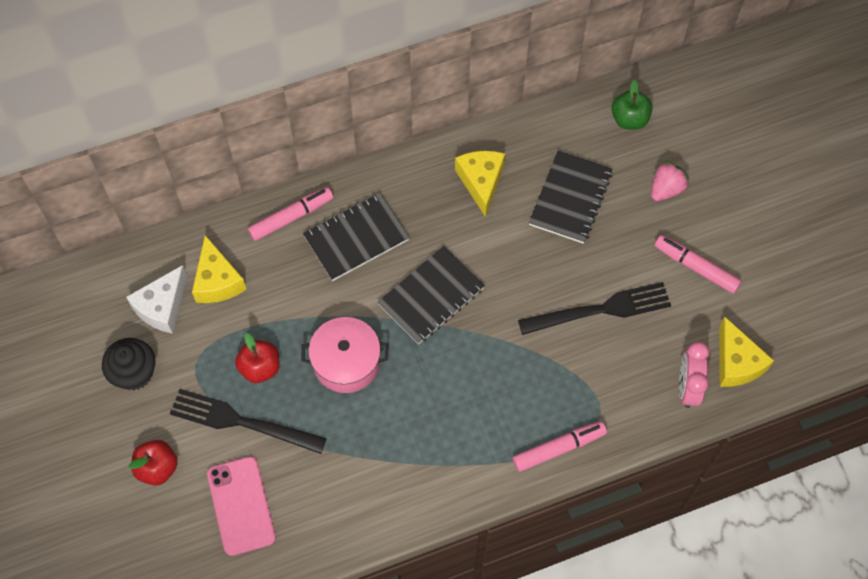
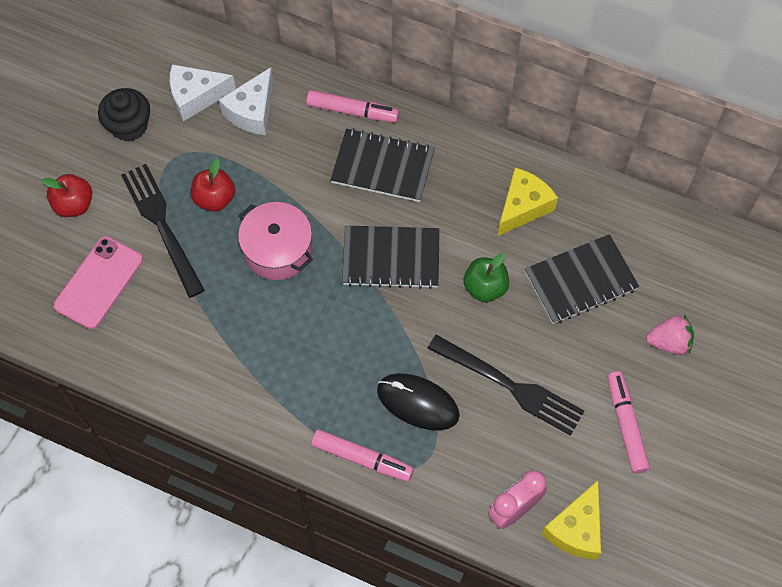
camera: 45 degrees right, 0 degrees up
(217, 281) = (252, 111): yellow cheese -> white cheese
(554, 377) = (418, 403): none -> black mouse
(629, 119) = (699, 261): green apple -> green apple (485, 287)

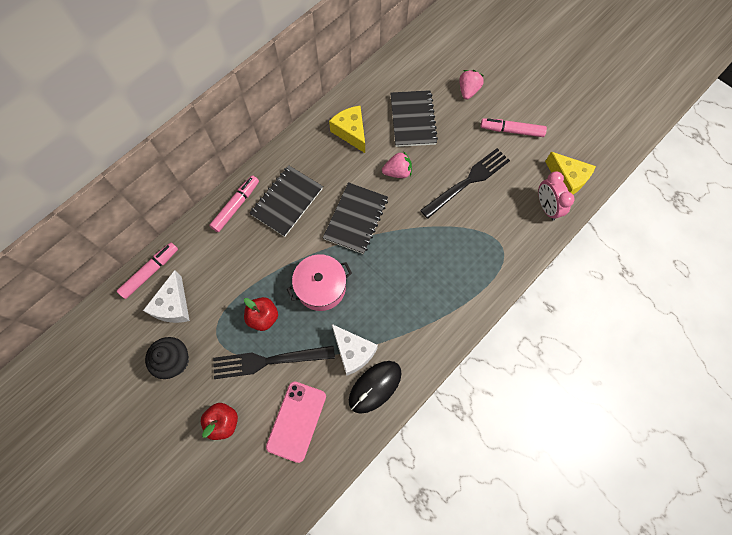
camera: 70 degrees left, 5 degrees up
(98, 282) = (296, 421): pink phone -> pink phone turned 60 degrees clockwise
(252, 111) = (205, 270): white cheese -> white cheese (353, 352)
(361, 458) = (488, 282): pink marker -> pink marker (150, 272)
(418, 403) = (461, 237): black mouse -> black mouse (375, 386)
(485, 287) = (397, 172): green apple -> pink strawberry

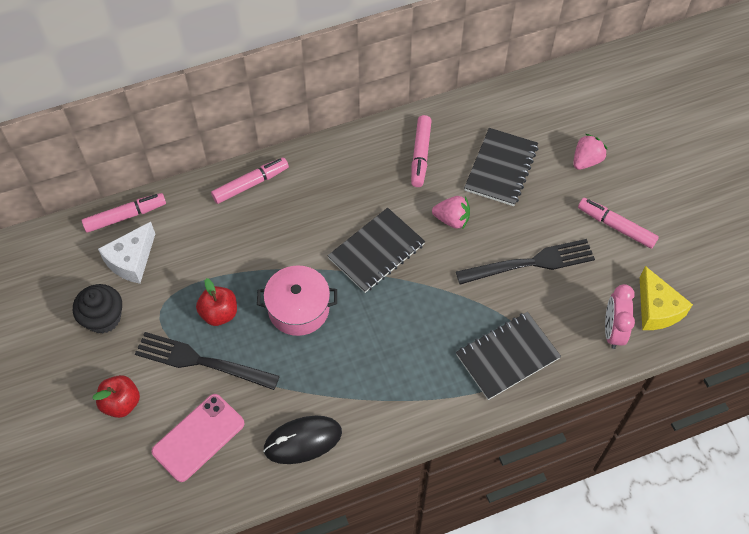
camera: 25 degrees right, 10 degrees down
(287, 202) = (309, 202): black notebook -> black notebook (507, 357)
(351, 132) = (420, 155): yellow cheese -> pink marker
(353, 352) = (298, 393): white cheese -> none

